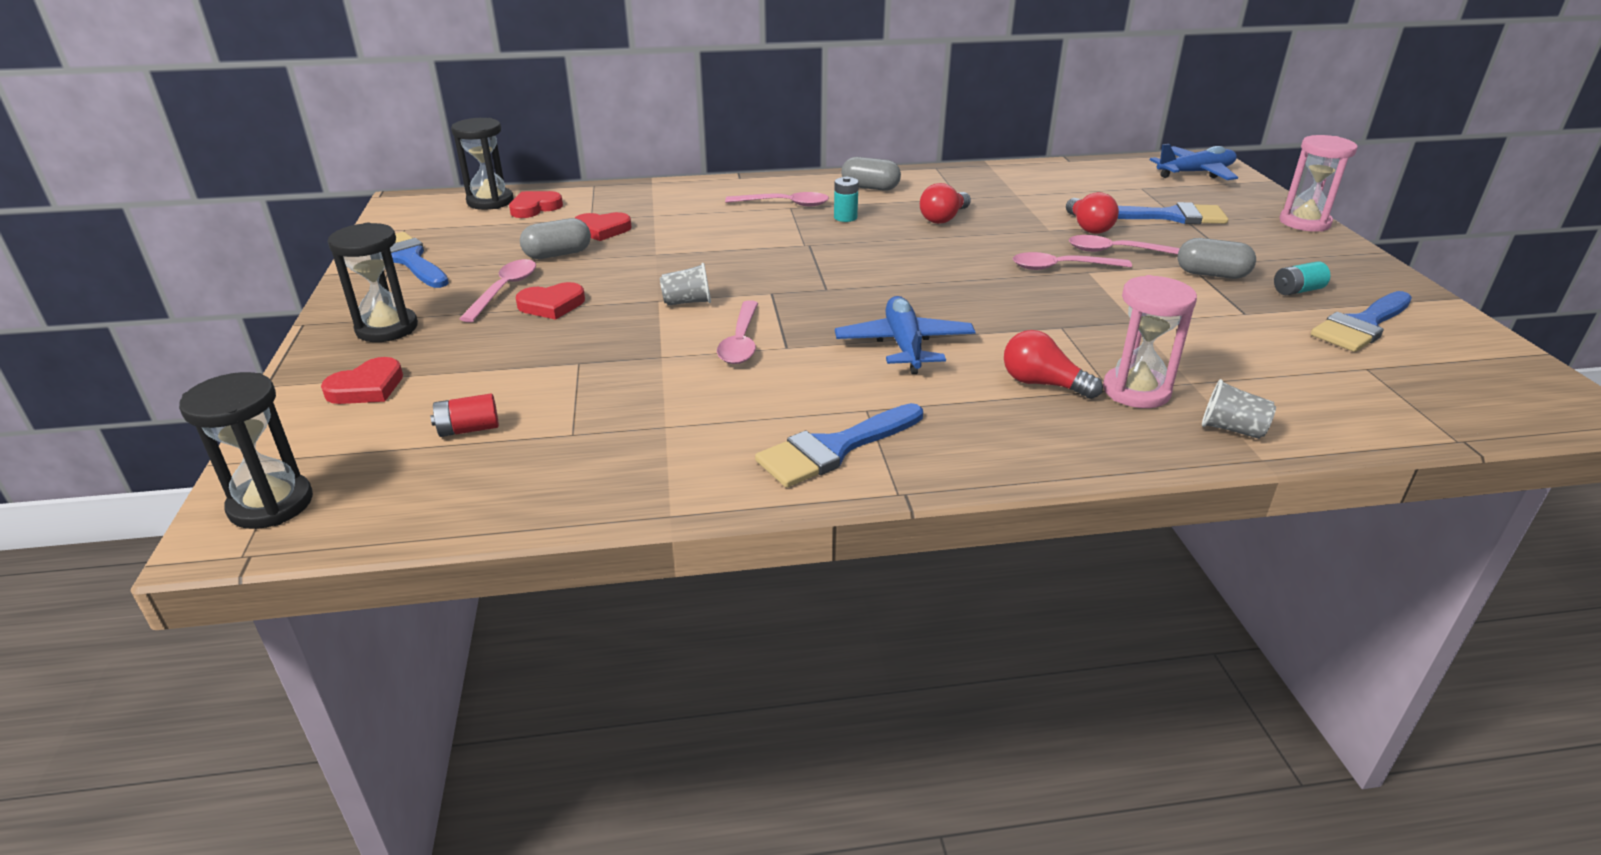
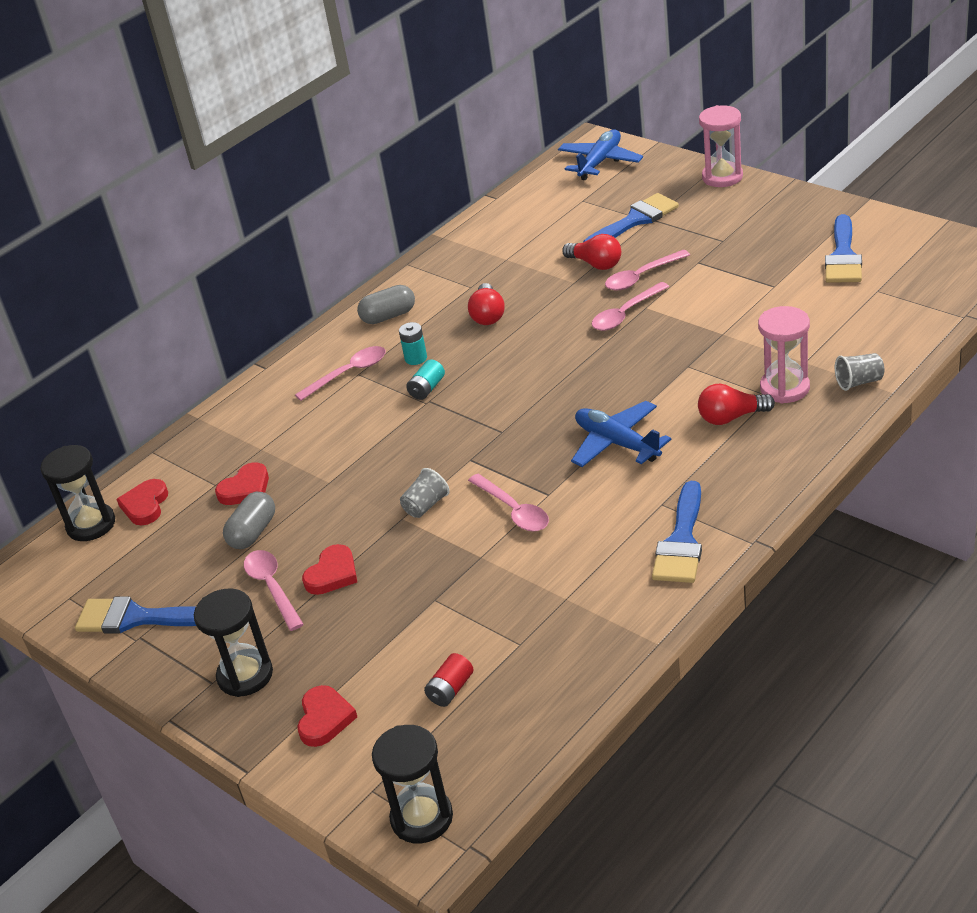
camera: 35 degrees left, 5 degrees up
(1211, 274) = (720, 263): grey capsule -> none
(1297, 290) = (782, 247): turquoise battery -> turquoise battery (427, 389)

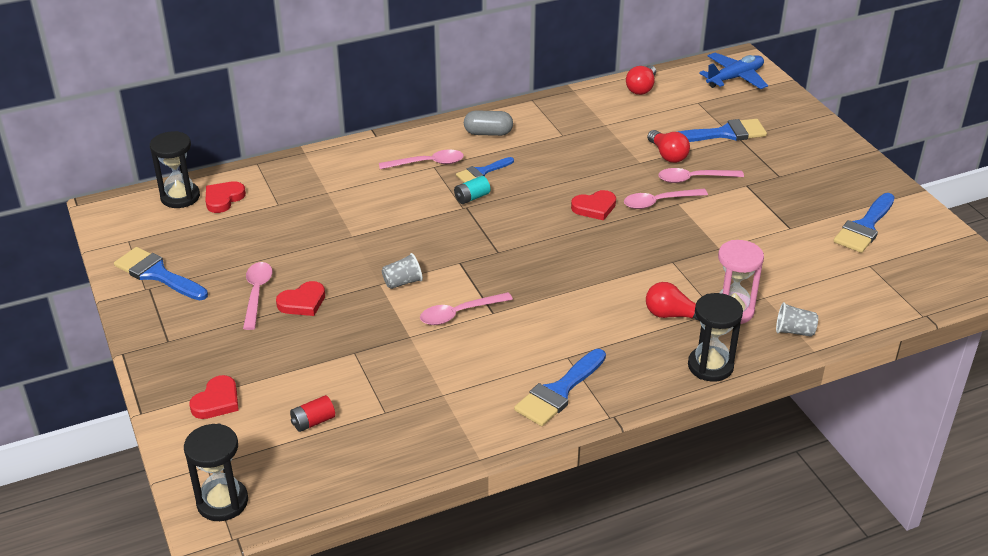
camera: 20 degrees right, 0 degrees up
(245, 489) = (295, 216): red heart -> red heart (594, 207)
(245, 675) = (192, 346): black hourglass -> black hourglass (710, 366)
(253, 532) = (275, 249): grey capsule -> none
(416, 358) = (482, 172): turquoise battery -> blue brush
(488, 315) = (558, 161): red light bulb -> red light bulb (641, 88)
(513, 510) = (459, 313): pink spoon -> pink spoon turned 75 degrees clockwise
(617, 443) = (572, 297): blue plane -> none
(722, 177) = (820, 126): pink hourglass -> none

